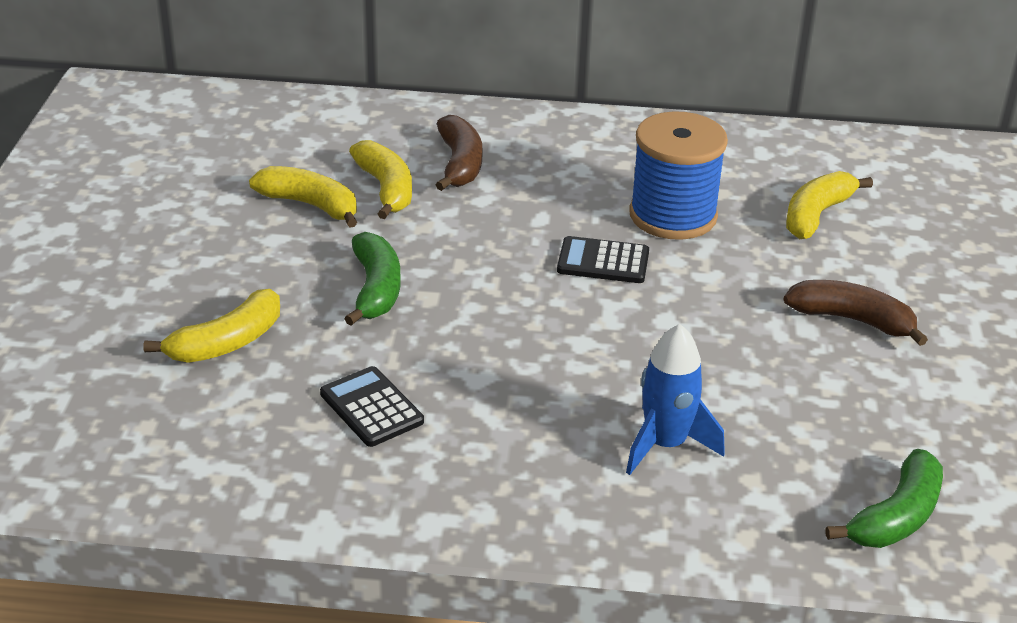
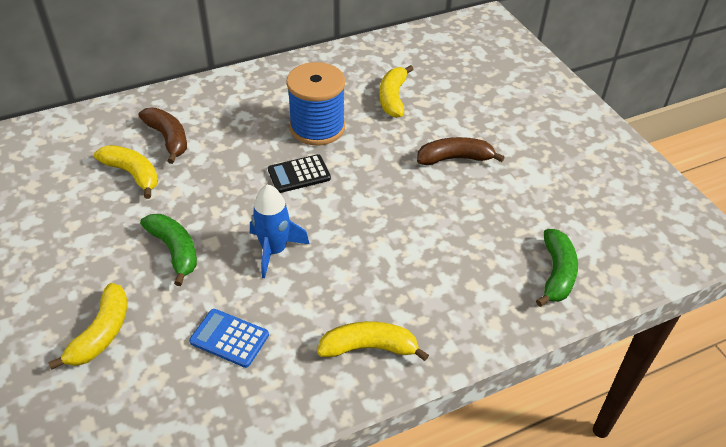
camera: 30 degrees left, 10 degrees up
(310, 205) = (90, 205): yellow banana -> yellow banana (369, 347)
(371, 408) = (229, 338): black calculator -> blue calculator
(665, 444) = (414, 283): blue rocket -> blue rocket (274, 250)

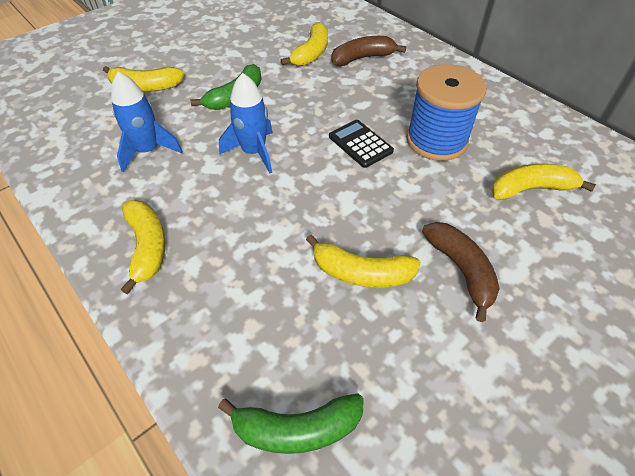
camera: 75 degrees right, 5 degrees up
(168, 138) = (362, 58): brown banana -> brown banana turned 150 degrees counterclockwise
(229, 338) = (148, 151): blue calculator -> blue rocket
(442, 211) = (361, 273): none -> yellow banana

